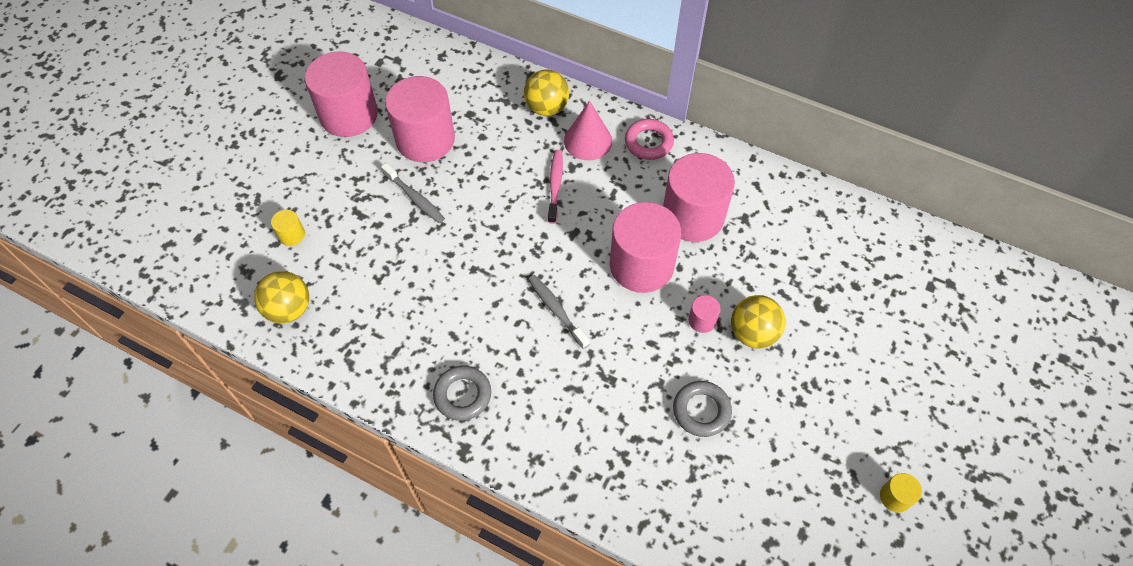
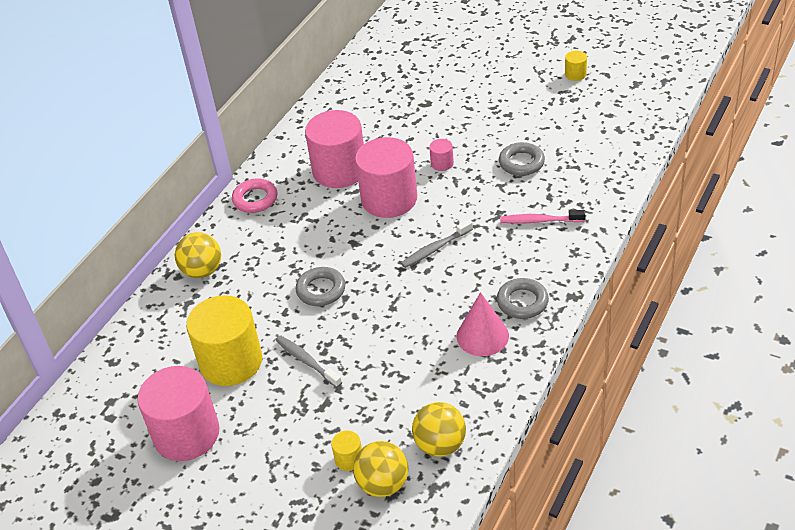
camera: 85 degrees left, 15 degrees down
(414, 198) = (306, 361): grey toothbrush -> grey toothbrush turned 90 degrees counterclockwise
(425, 139) = (231, 362): pink cylinder -> yellow cylinder
(507, 206) = (321, 290): none -> grey ring
(555, 185) = (299, 258): pink toothbrush -> pink toothbrush (539, 221)
(588, 141) = (248, 239): pink cone -> pink cone (482, 336)
(753, 333) = (452, 137): yellow ball -> yellow ball (383, 484)

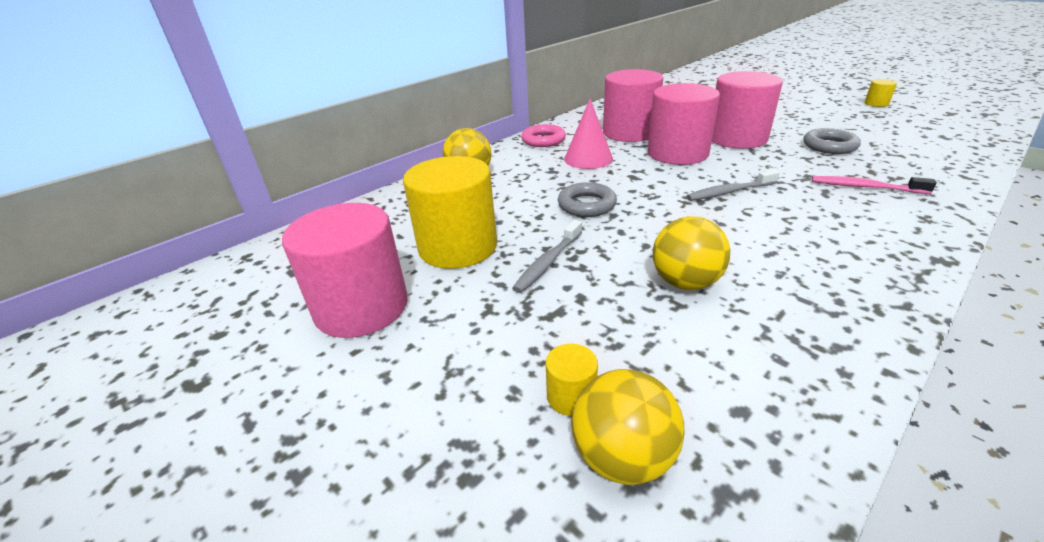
camera: 15 degrees right, 10 degrees down
(306, 361) = (548, 262): grey toothbrush -> grey toothbrush turned 120 degrees counterclockwise
(440, 445) = (738, 414): yellow ball -> yellow ball (685, 282)
(442, 163) = (737, 138): pink cylinder -> pink cylinder, size x2.40
(482, 336) = (802, 279): pink cone -> pink cone (588, 159)
(522, 302) = (860, 254): grey ring -> none

